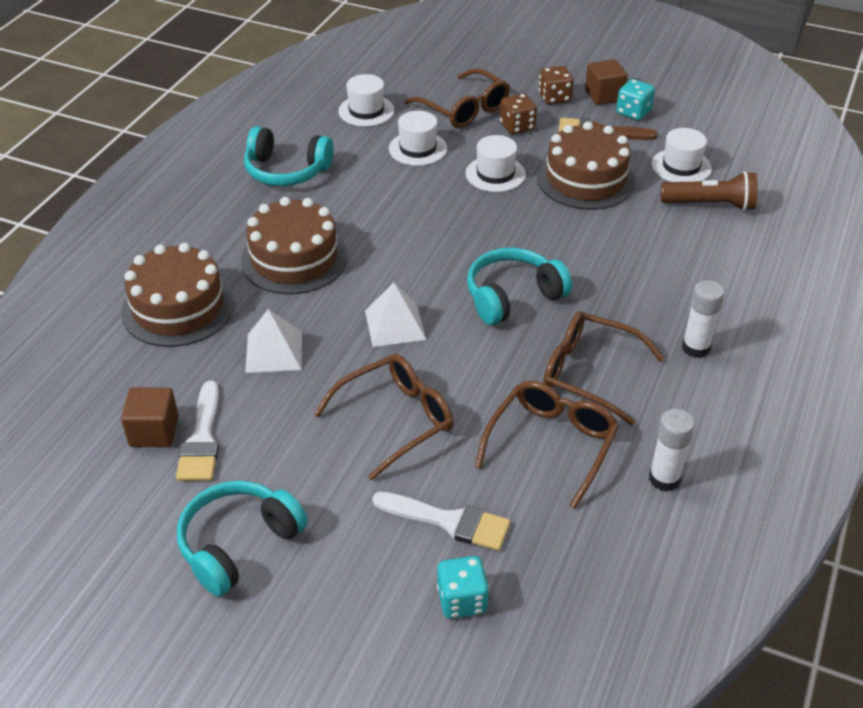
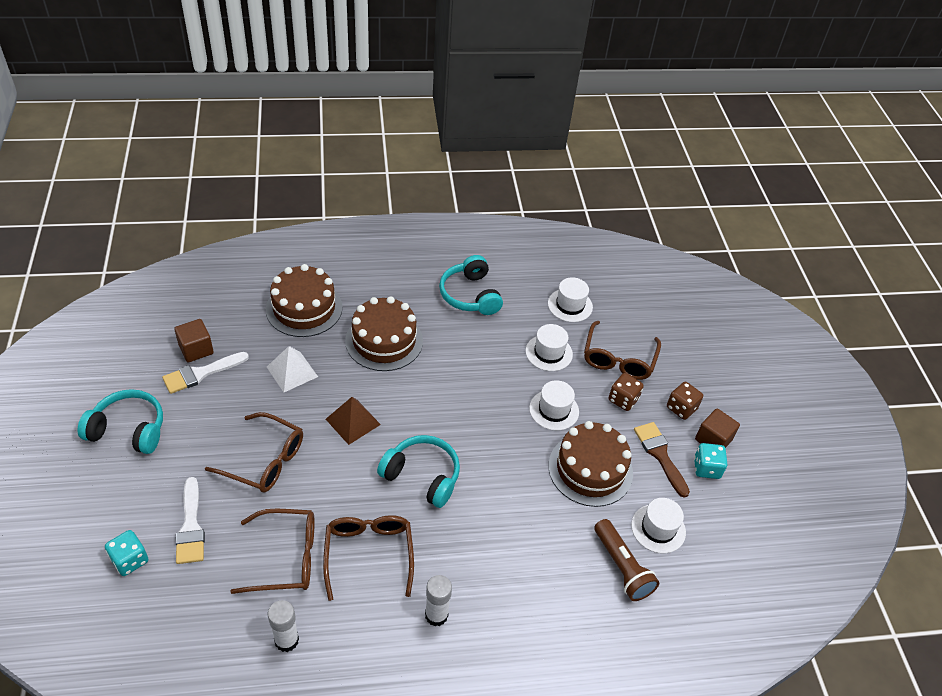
camera: 55 degrees right, 5 degrees up
(395, 324) = (353, 421): white pyramid -> brown pyramid

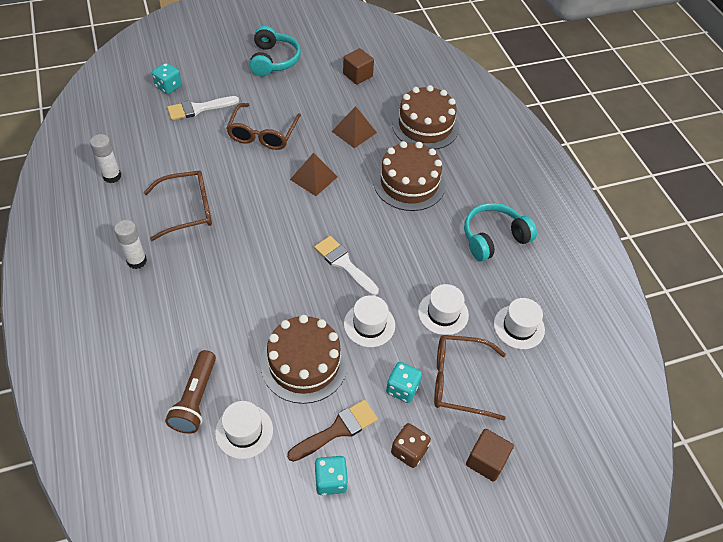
camera: 80 degrees right, 5 degrees up
(201, 373) = (335, 83): white brush -> white brush (344, 264)
(286, 557) = (179, 163): brown glasses -> none
(292, 371) = (354, 132): white pyramid -> brown pyramid
(422, 476) = (268, 232): turquoise headphones -> none
(622, 567) = (195, 399): brown flashlight -> brown flashlight turned 45 degrees counterclockwise
(623, 400) = (402, 388): brown dice -> turquoise dice
(713, 440) = (373, 488): brown cube -> brown cube (486, 461)

